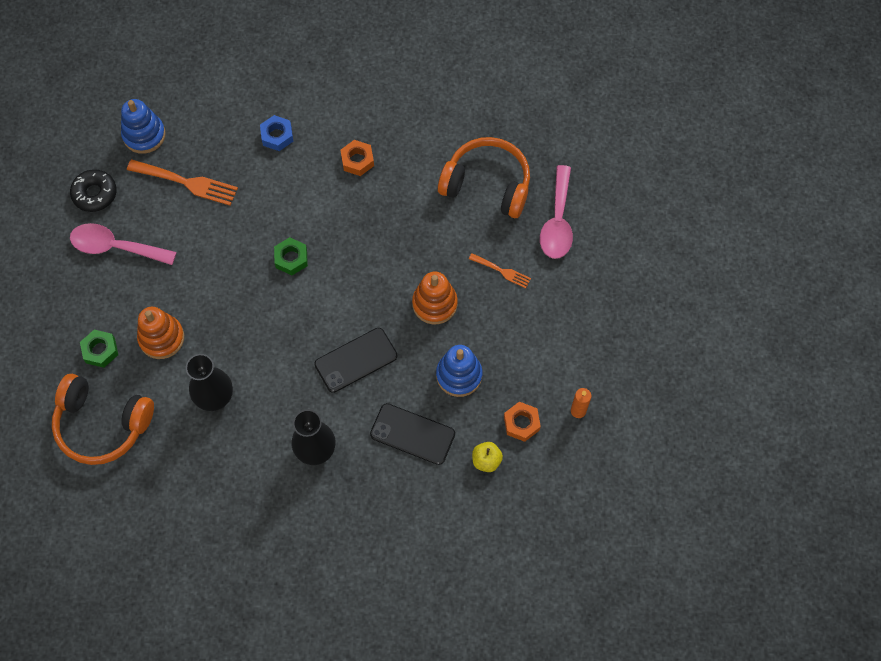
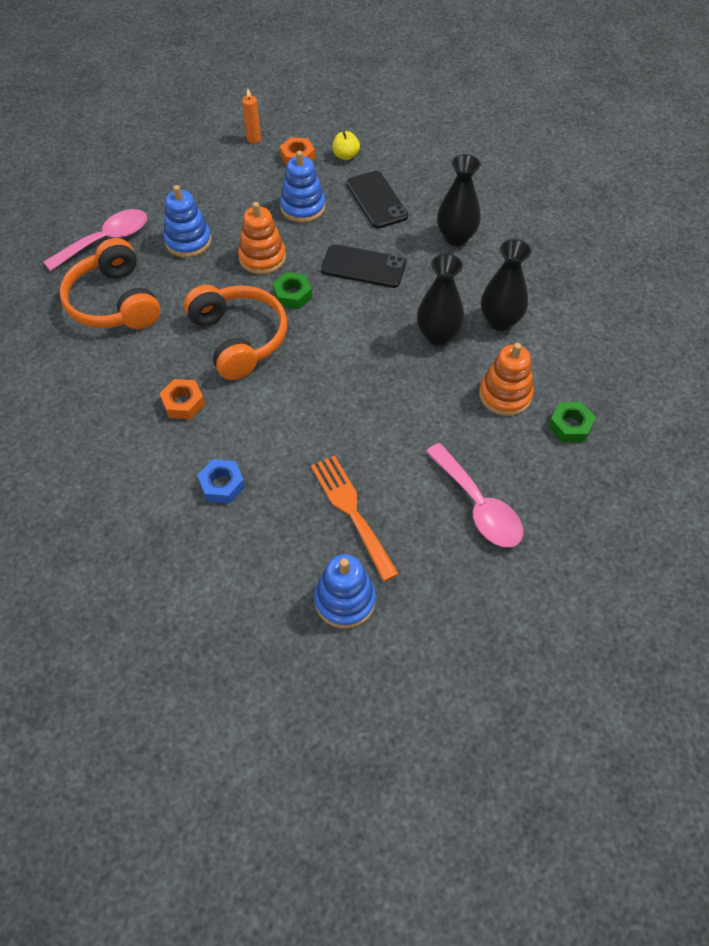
camera: 135 degrees left, 10 degrees down
(95, 194) = (453, 578): black donut -> none
(102, 425) = (615, 369): orange headphones -> orange headphones (239, 338)
(247, 347) = (438, 335): none -> black vase
(291, 258) = (331, 371): green nut -> green nut (292, 295)
(502, 271) = (188, 241): orange fork -> blue stacking toy

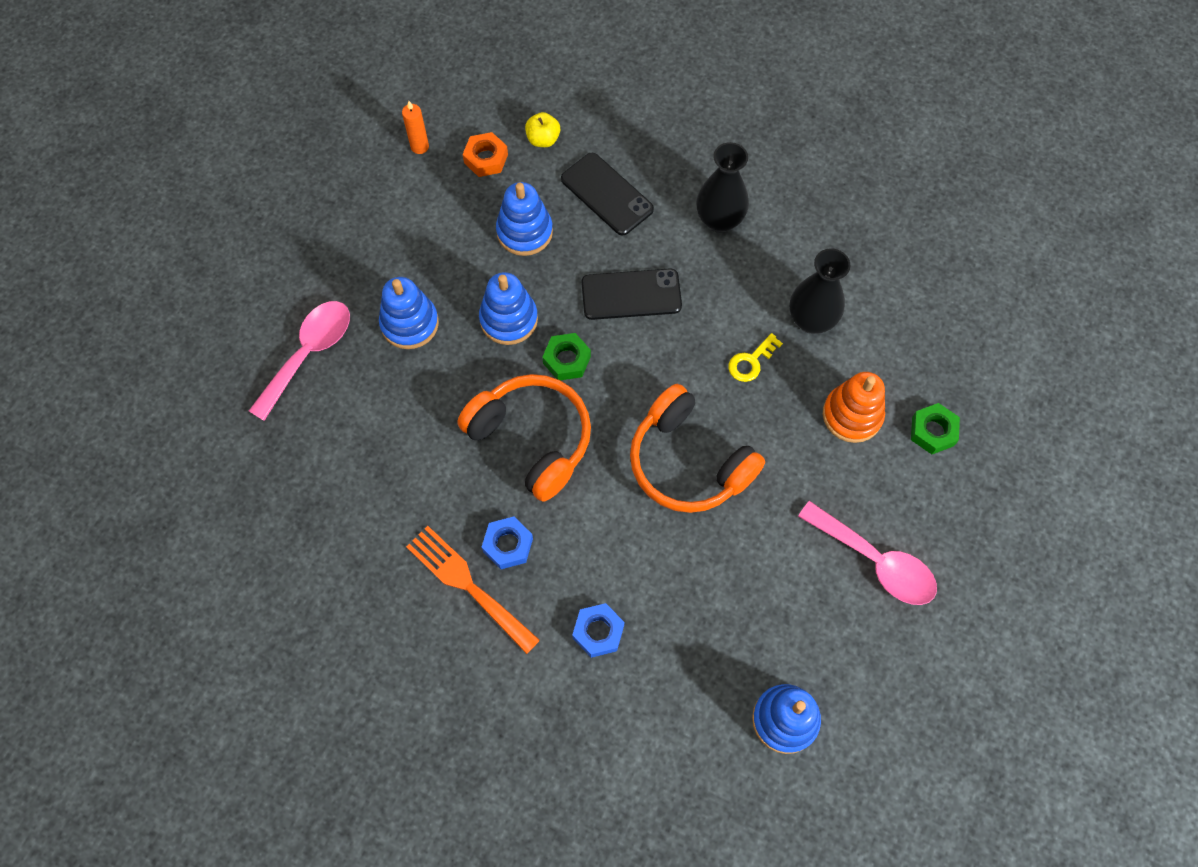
camera: 20 degrees left, 10 degrees up
(114, 302) = (362, 438): orange headphones -> orange headphones (688, 462)
(183, 403) = (508, 545): orange nut -> blue nut
(262, 258) = (509, 319): orange stacking toy -> blue stacking toy
(351, 511) = (749, 615): orange fork -> orange fork (468, 585)
(438, 335) = (751, 361): black vase -> yellow key

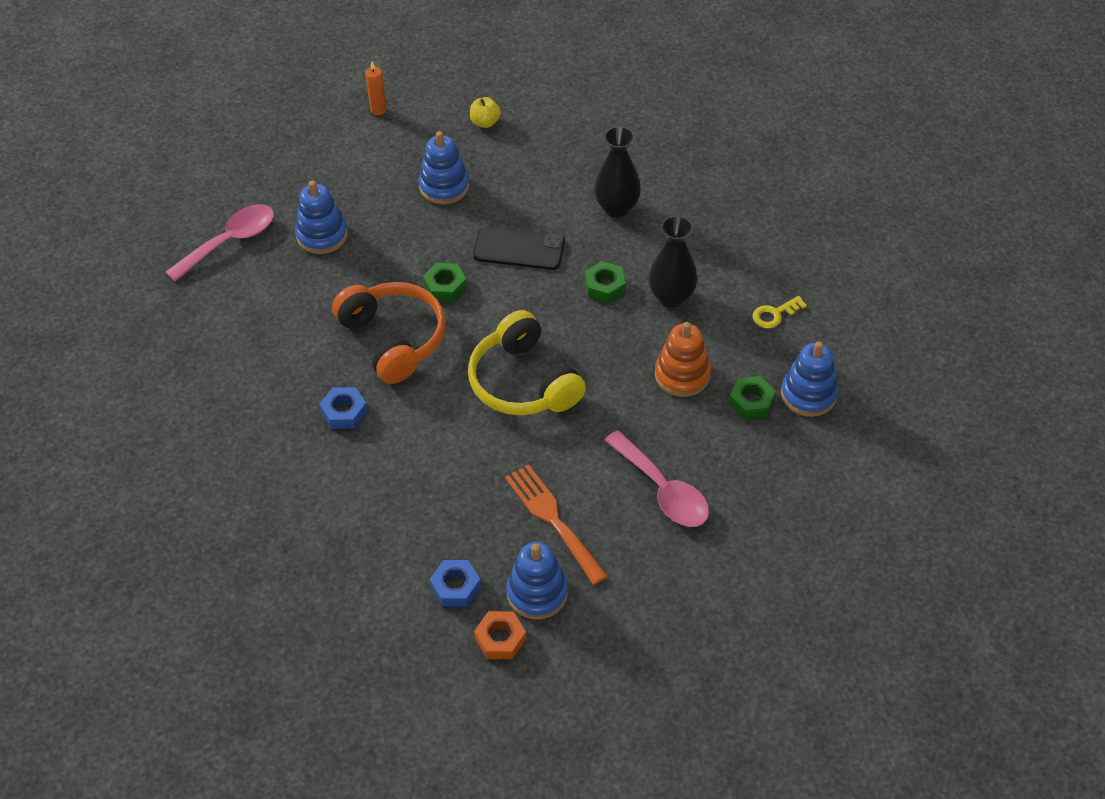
camera: 15 degrees right, 15 degrees down
(468, 585) = (299, 434): orange fork -> orange fork (553, 519)
(486, 159) = (431, 128): orange nut -> orange nut (500, 639)
(509, 319) = (407, 248): blue stacking toy -> blue stacking toy (808, 394)
(598, 632) = (397, 492): blue nut -> blue nut (455, 587)
(606, 194) = (525, 172): black phone -> none
(688, 462) = (523, 382): orange headphones -> yellow headphones
(737, 322) = (605, 286): none -> green nut
(751, 361) = (606, 318): yellow key -> yellow key (774, 314)

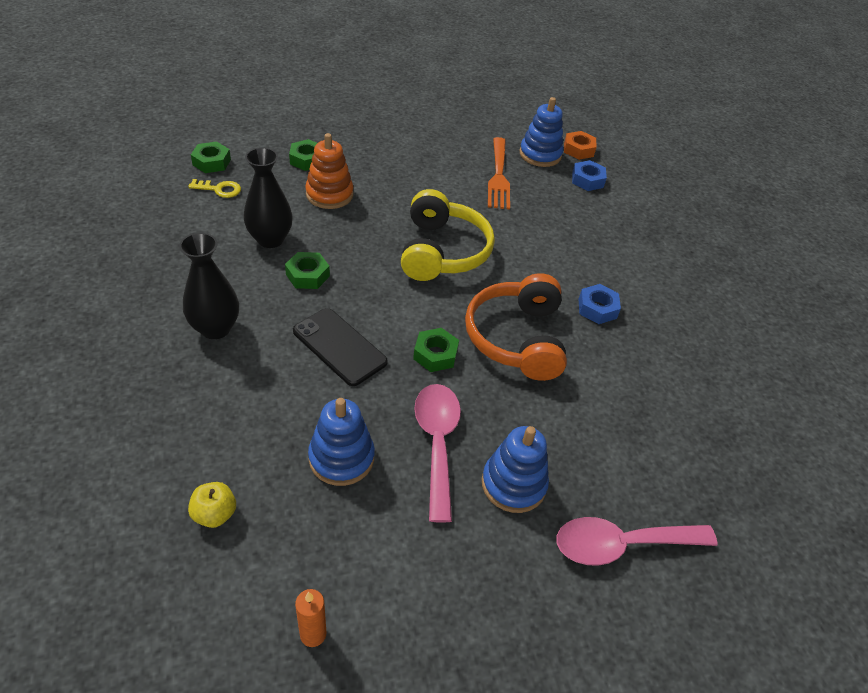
camera: 150 degrees left, 5 degrees down
(662, 490) = (417, 154): pink spoon -> pink spoon (437, 443)
(808, 394) = (268, 144): blue stacking toy -> none
(822, 337) = (212, 162): none -> green nut

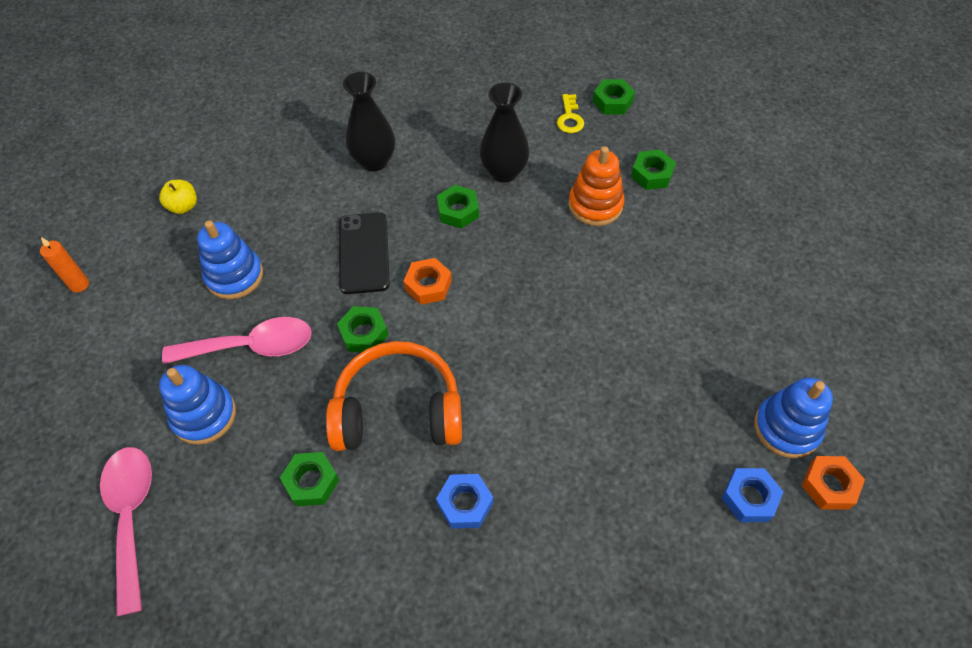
camera: 90 degrees right, 10 degrees up
(339, 346) = (364, 253): black phone -> black phone turned 45 degrees counterclockwise
(390, 305) = (428, 285): none -> orange nut
(442, 251) = (528, 324): yellow headphones -> none
(498, 176) = (706, 375): orange fork -> none
(582, 401) = (311, 482): none -> green nut

